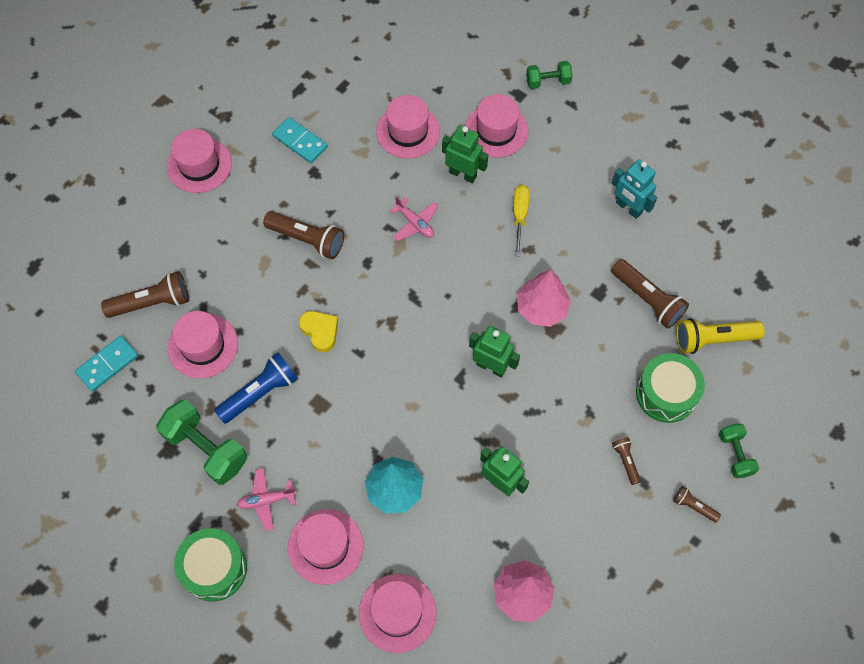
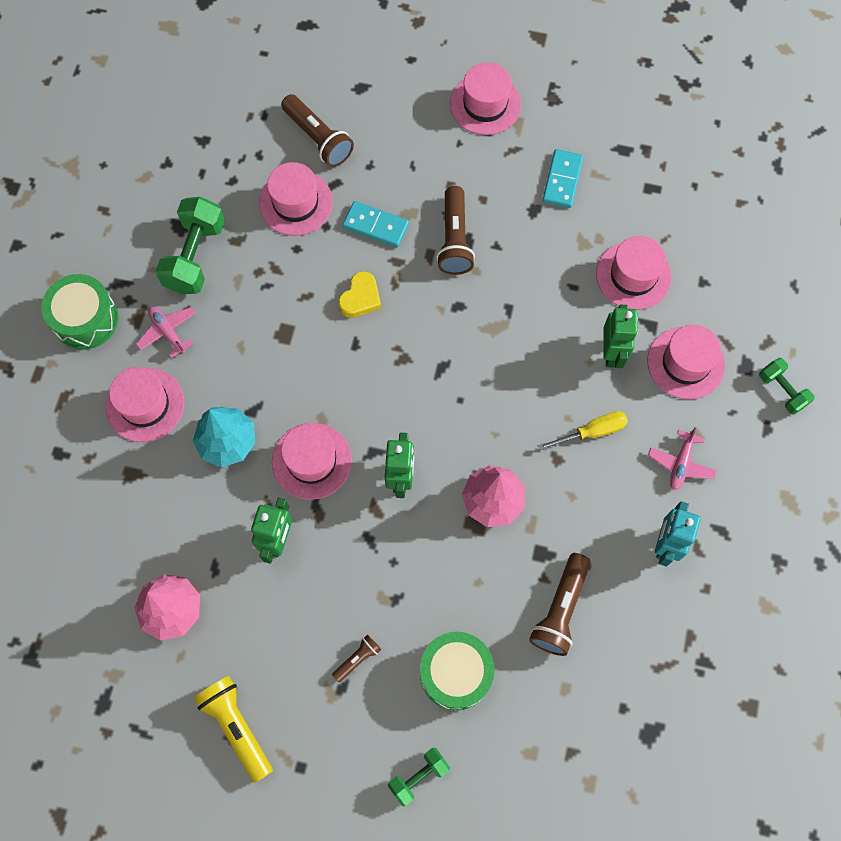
camera: 65 degrees right, 5 degrees up
(107, 364) = (239, 134): turquoise domino -> turquoise domino (376, 226)
(260, 393) = (271, 275): blue flashlight -> none
(397, 613) = (107, 499): pink hat -> pink hat (311, 461)
(415, 223) = (527, 331): pink plane -> pink plane (680, 463)
(693, 506) = (338, 751): brown flashlight -> none
(713, 339) = (547, 701): yellow flashlight -> yellow flashlight (236, 727)

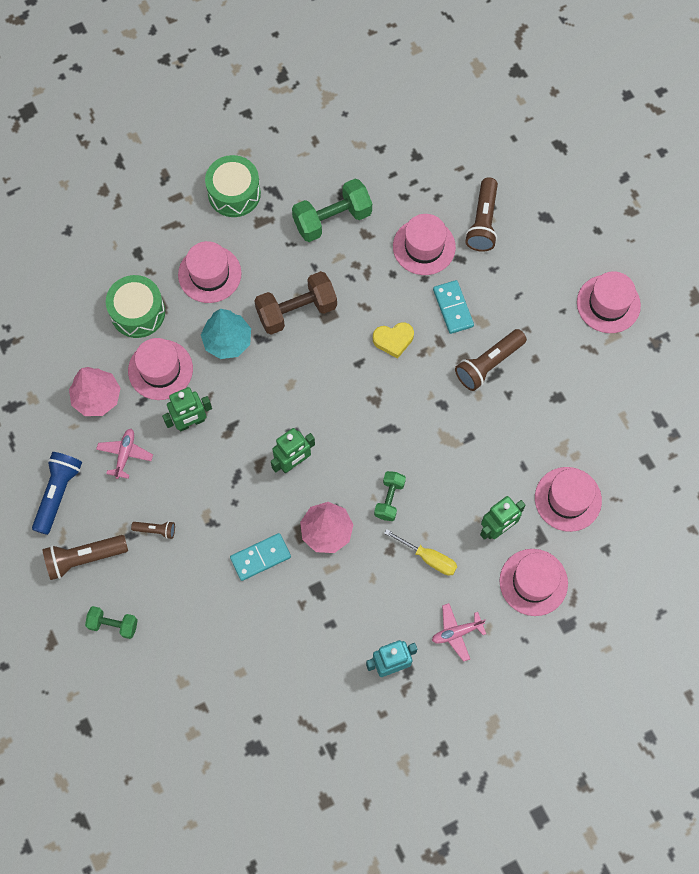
camera: 50 degrees right, 0 degrees up
(168, 332) = (268, 247): pink plane -> pink plane (125, 454)
(236, 727) = (58, 493): yellow flashlight -> blue flashlight
(255, 357) = (296, 311): none -> brown dumbbell
(311, 461) = (258, 400): pink hat -> pink hat (160, 369)
(455, 673) = (195, 596): green drum -> green drum (138, 312)
(560, 609) = (289, 630): brown flashlight -> brown flashlight (84, 558)
(562, 180) = (597, 398): turquoise domino -> turquoise domino (260, 557)
(782, 390) = (570, 662): green dumbbell -> green dumbbell (389, 499)

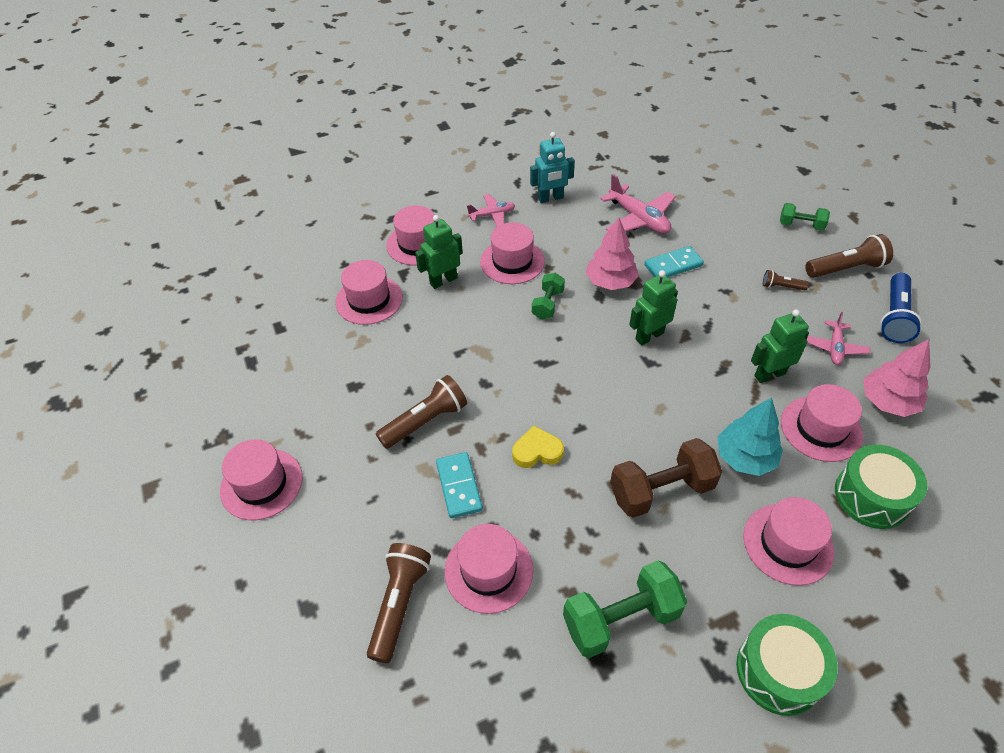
camera: 175 degrees left, 20 degrees down
(291, 630) = (639, 219): none -> pink plane
(428, 558) = (512, 261): yellow screwdriver -> pink hat

